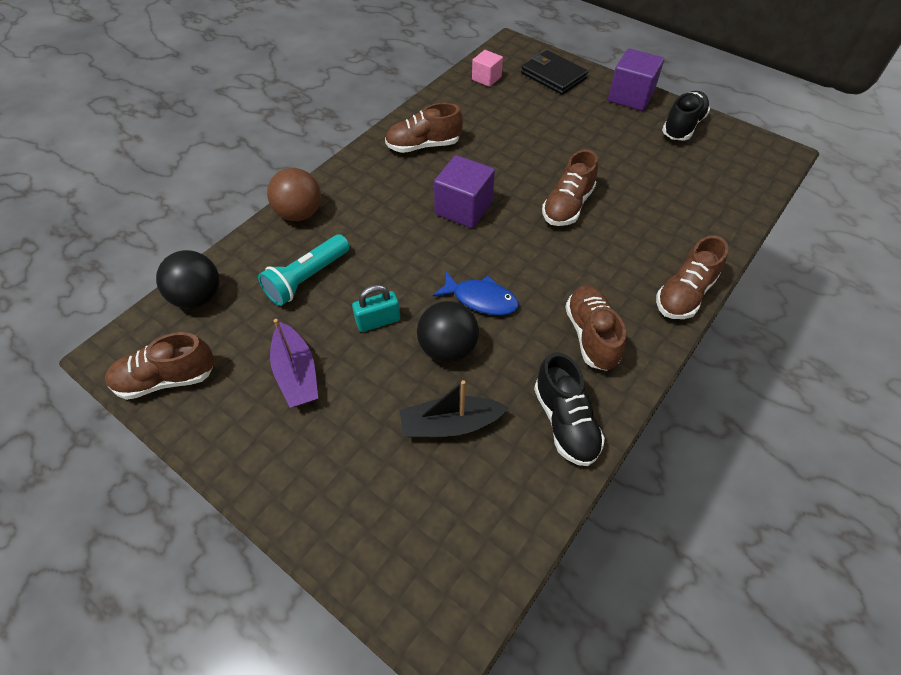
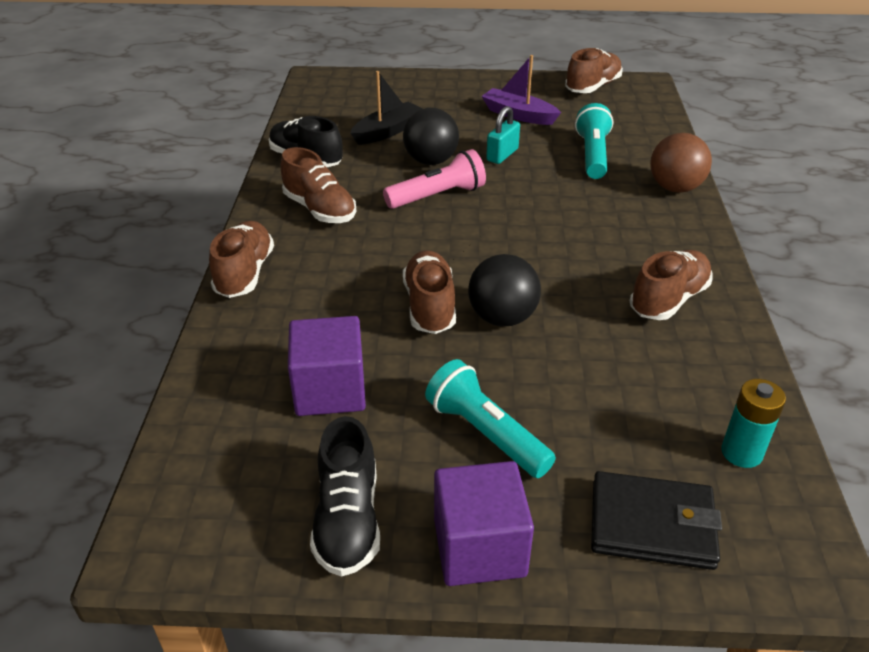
camera: 145 degrees right, 15 degrees down
(198, 297) = (647, 119): black ball -> black ball (502, 318)
(463, 208) = (537, 255): purple cube -> purple cube (330, 390)
(481, 299) = (437, 196): blue fish -> pink flashlight
(486, 78) = (741, 453): pink cube -> turquoise battery
(593, 130) = (486, 434): none -> turquoise flashlight

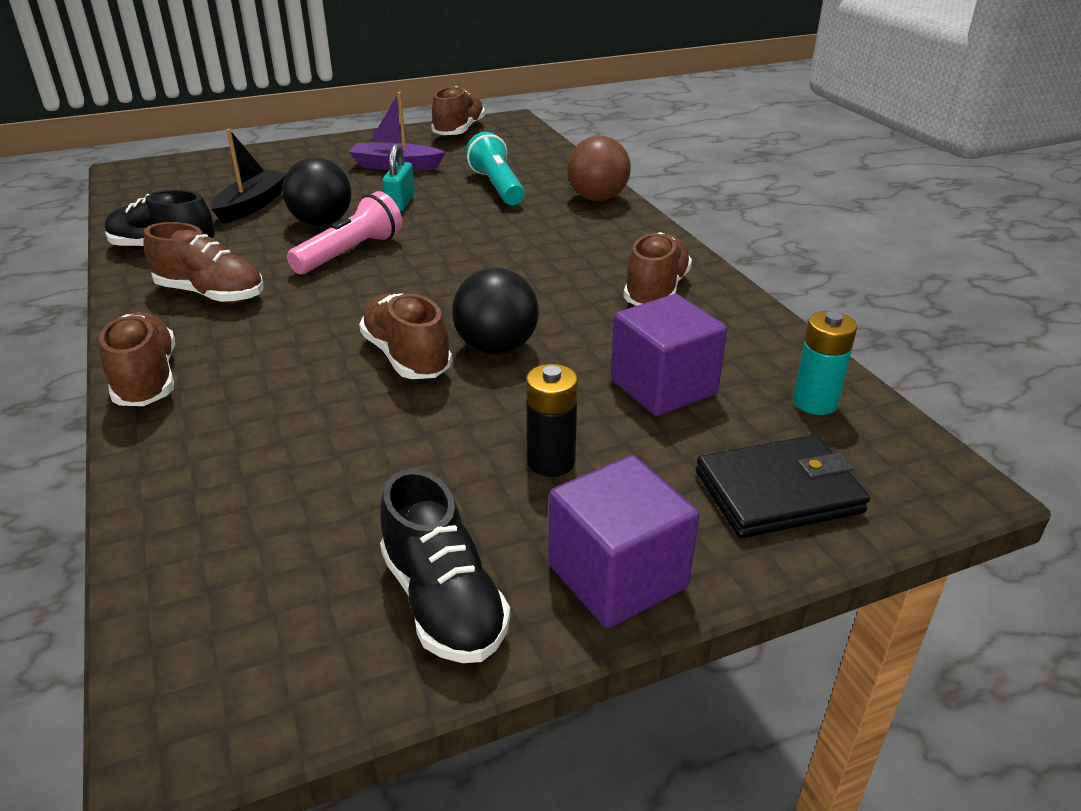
camera: 25 degrees left, 5 degrees down
(330, 390) = (335, 472): purple cube -> purple cube (663, 387)
(486, 434) = (551, 462): turquoise flashlight -> black battery

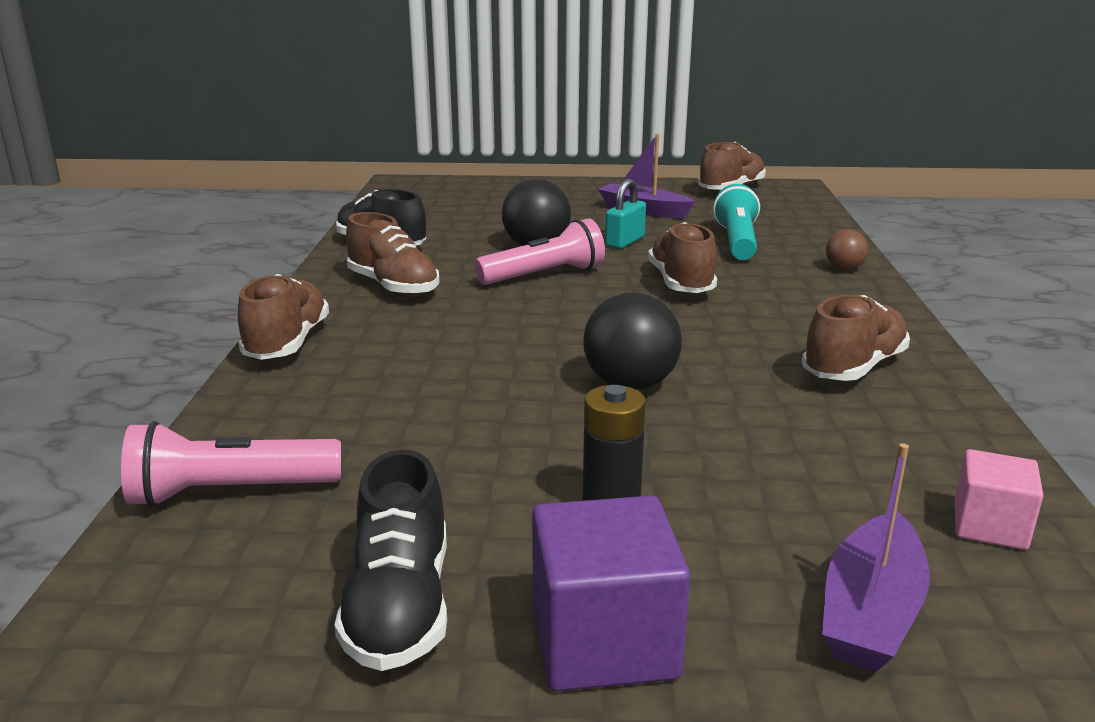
camera: 25 degrees right, 10 degrees down
(211, 548) = (231, 492): none -> pink flashlight
(252, 205) = (483, 223): black boat -> none
(407, 357) = (532, 374): brown shoe -> brown shoe (681, 283)
(597, 198) = (844, 268): brown ball -> brown ball, size x0.55
(663, 387) = (796, 463): purple cube -> none
(778, 492) = (871, 611): black wallet -> purple boat
(814, 402) = (989, 526): turquoise battery -> pink cube

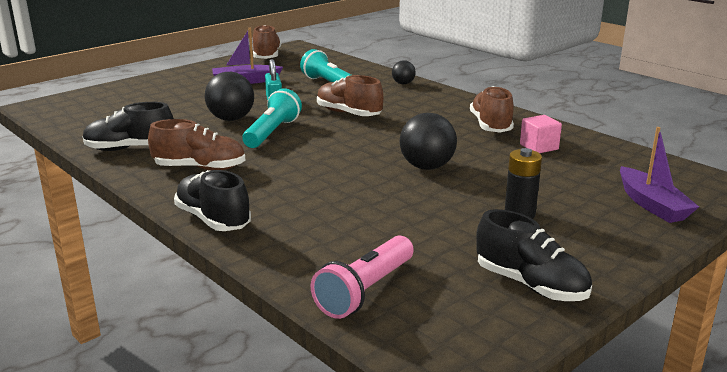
camera: 45 degrees left, 0 degrees up
(287, 343) = (213, 219): brown shoe -> black shoe
(544, 275) = (272, 133): pink flashlight -> turquoise flashlight
(604, 641) = (609, 255): purple cube -> none
(844, 268) = (403, 83): brown ball -> black ball
(989, 526) = (630, 163): pink cube -> pink cube (539, 147)

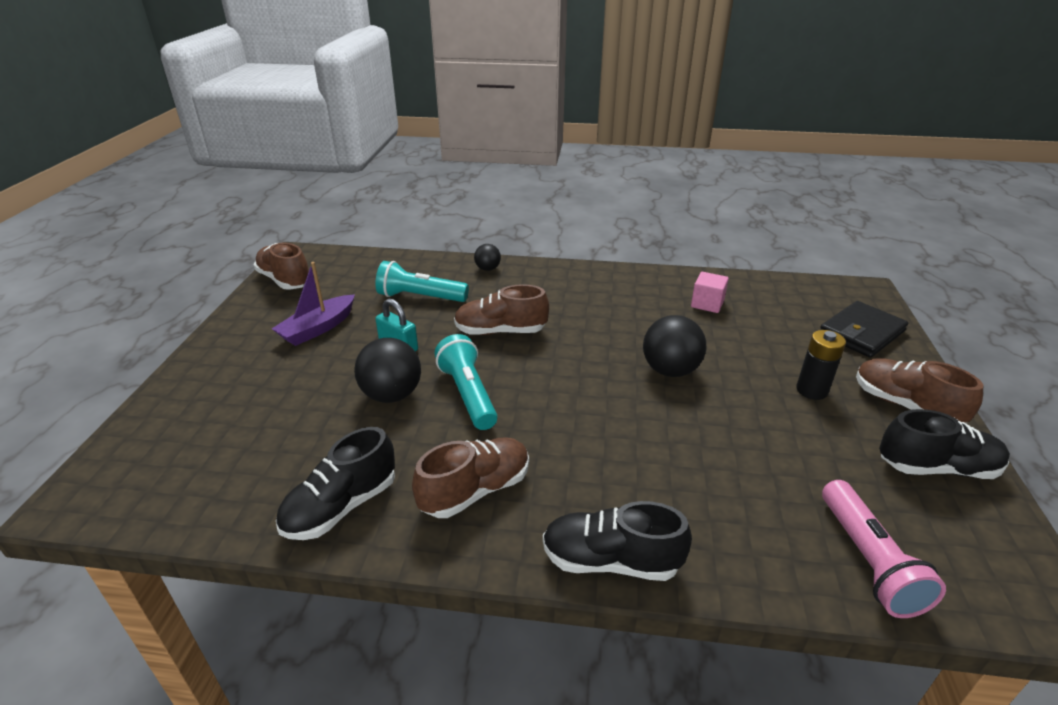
camera: 40 degrees left, 10 degrees up
(491, 126) = (638, 294): brown shoe -> brown shoe (905, 406)
(652, 205) = (861, 333): purple boat -> black wallet

